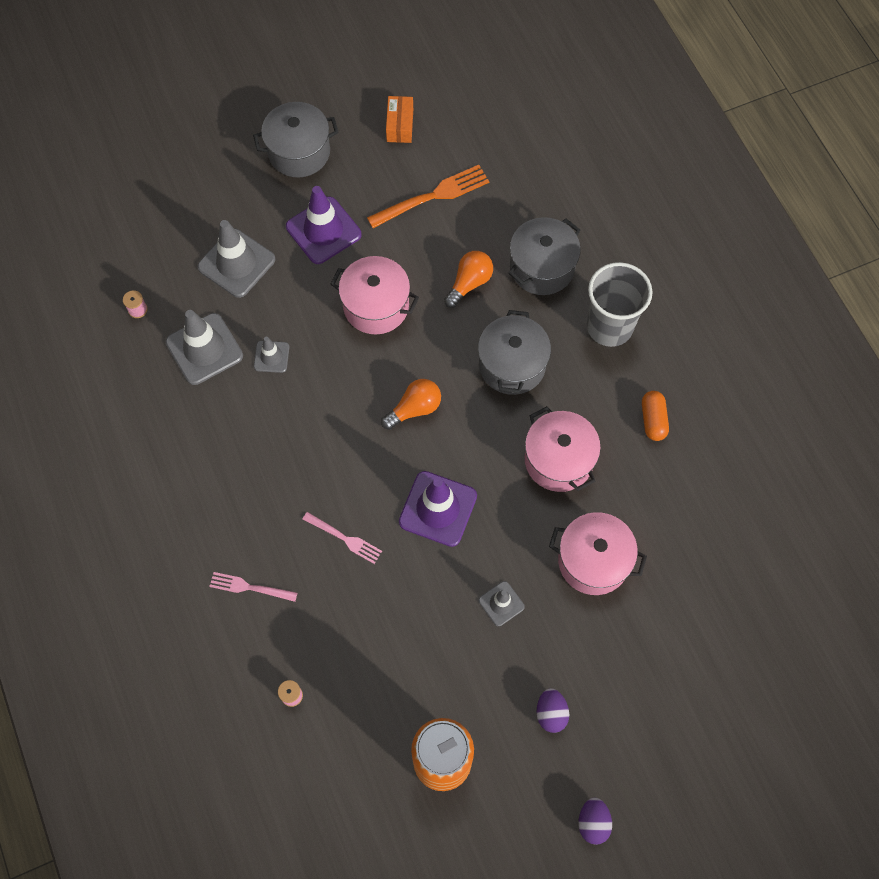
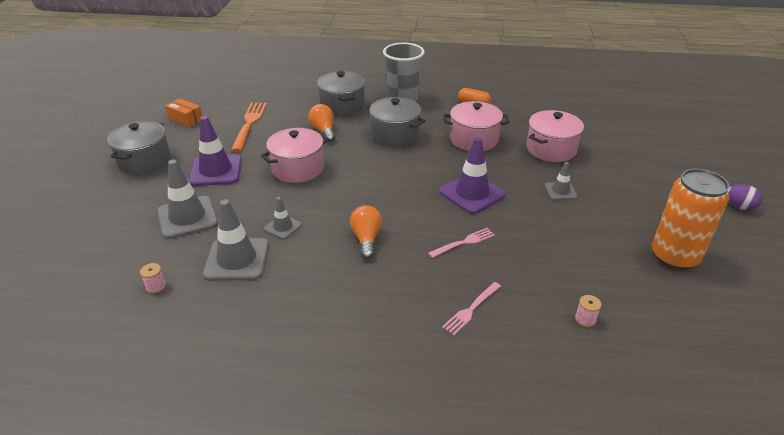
camera: 60 degrees left, 30 degrees down
(414, 409) = (389, 178): orange light bulb -> orange light bulb (366, 239)
(551, 713) = (652, 197): purple egg -> none

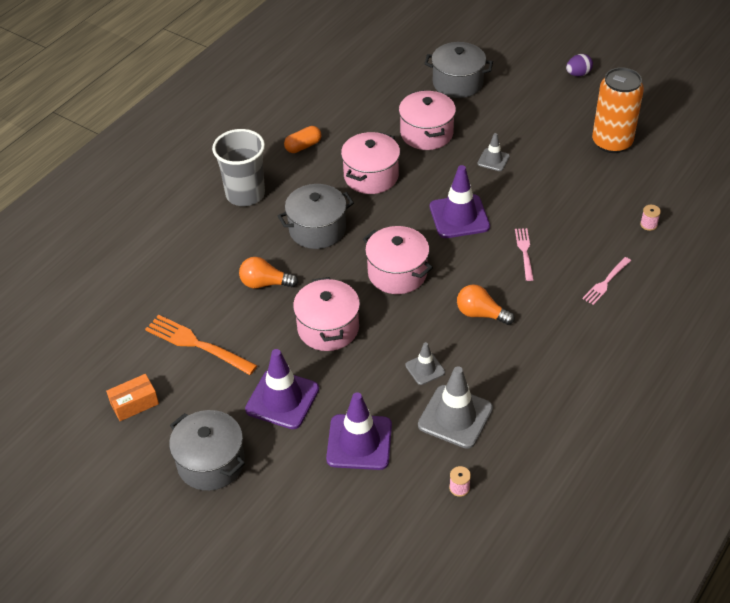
camera: 60 degrees left, 10 degrees up
(187, 217) = (359, 442): grey traffic cone -> purple traffic cone
(342, 106) = (220, 249): grey pot -> grey pot (457, 83)
(379, 182) = (397, 273): none -> pink pot
(471, 309) = (606, 282): pink fork -> pink fork turned 60 degrees clockwise

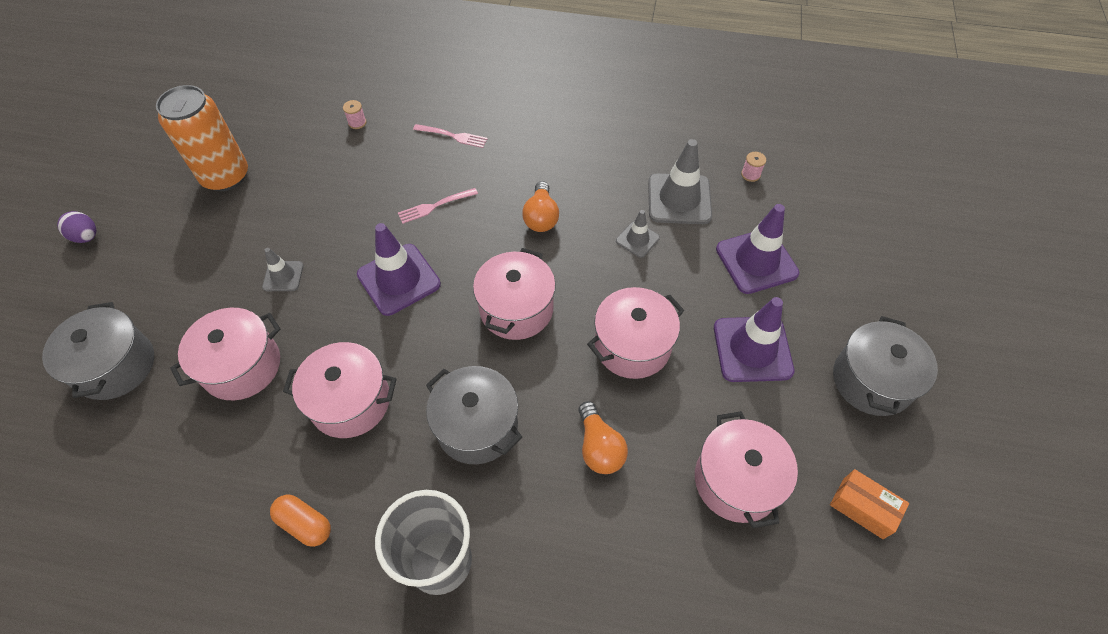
camera: 115 degrees left, 10 degrees up
(197, 344) = (736, 480): orange fork -> pink pot

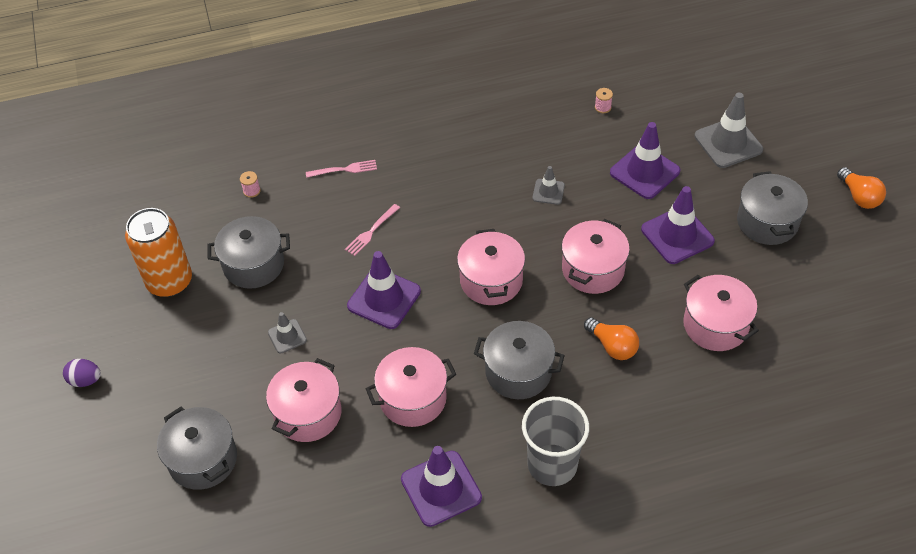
camera: 25 degrees left, 5 degrees down
(305, 524) = (441, 488): orange capsule -> purple traffic cone
(307, 192) = (253, 264): none -> grey pot
(541, 217) = (463, 205): orange light bulb -> orange light bulb (859, 196)
(679, 199) = (560, 148): grey traffic cone -> grey traffic cone (728, 143)
(862, 508) = (802, 305): orange box -> none

